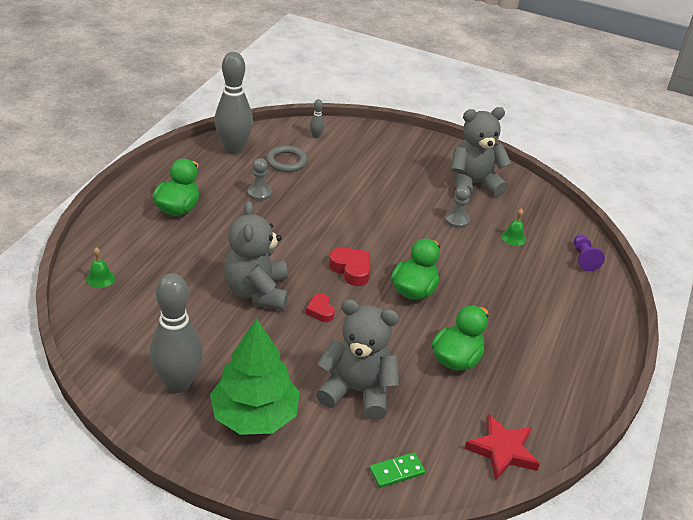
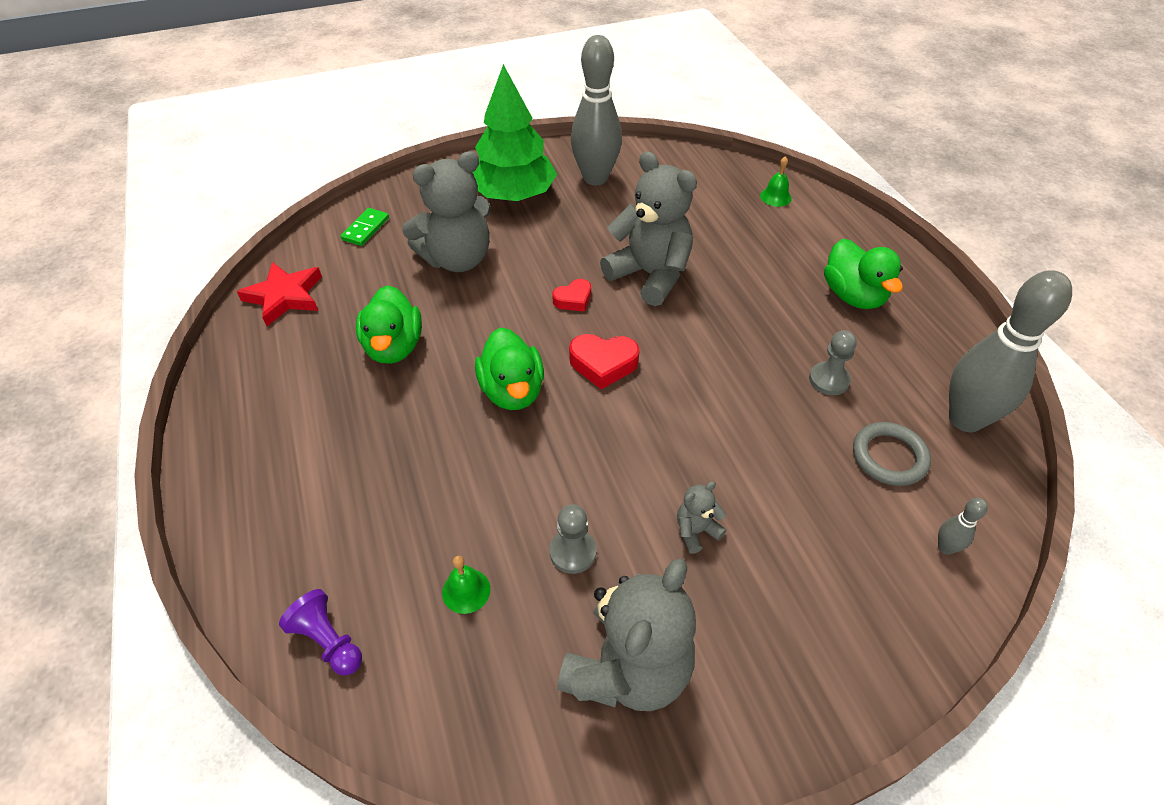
camera: 140 degrees right, 10 degrees up
(320, 311) = (573, 299): red heart -> red heart turned 120 degrees clockwise
(399, 194) = (696, 531): none -> grey teddy bear

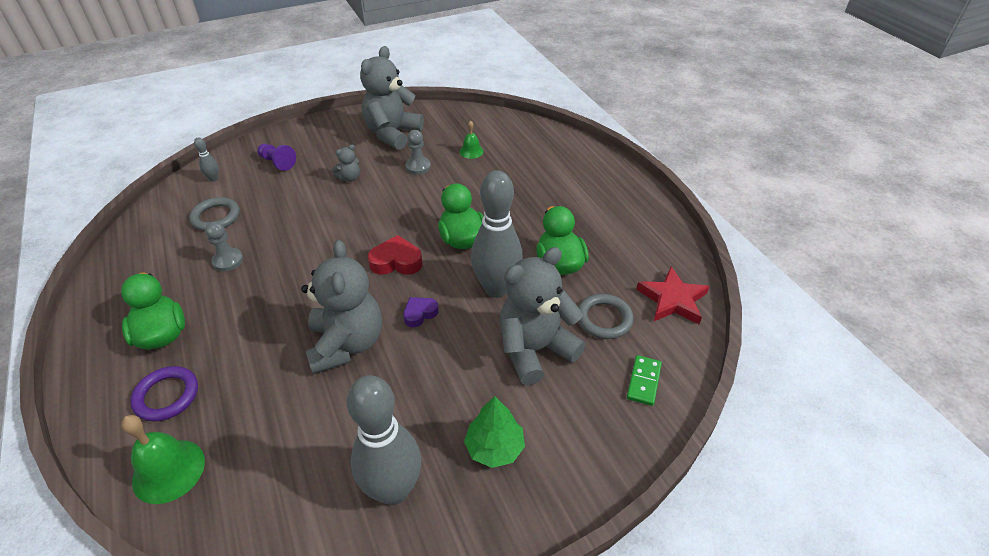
camera: 175 degrees right, 5 degrees down
(328, 641) = (531, 134): purple pawn -> purple pawn (277, 163)
(373, 282) = (604, 319): none -> grey ring
(514, 195) = (494, 447): green tree -> green tree, size x0.57
(573, 299) = (420, 314): red heart -> purple heart
(650, 275) = (347, 344): grey teddy bear -> grey teddy bear turned 135 degrees counterclockwise
(775, 197) = (168, 470): green bell -> green bell, size x1.76
(810, 243) = (167, 396): none -> purple ring
(965, 419) = (146, 241): grey bowling pin -> grey bowling pin (496, 288)

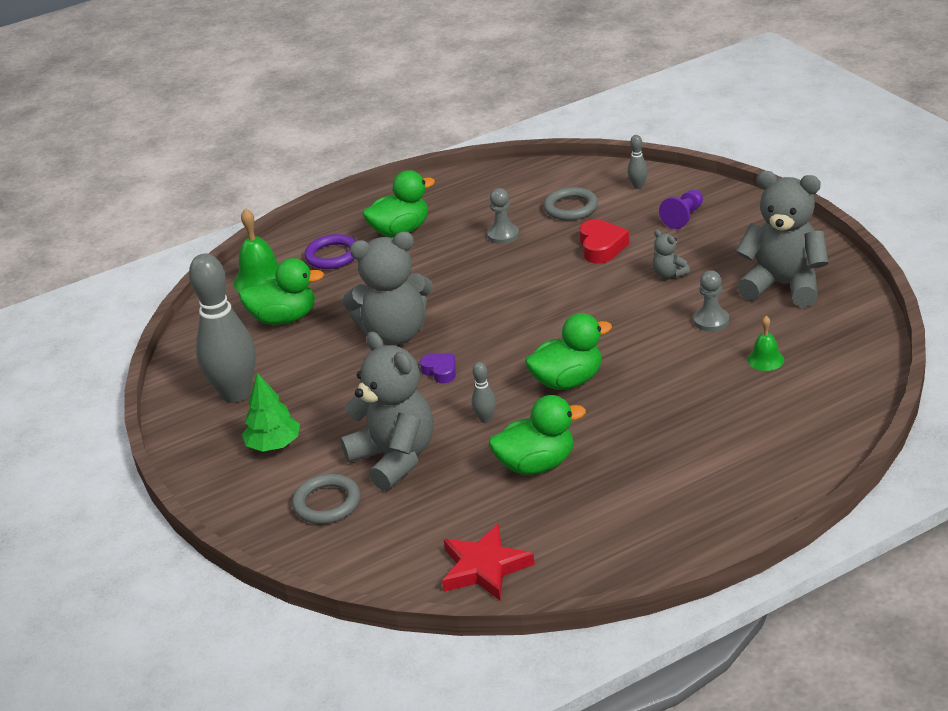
camera: 90 degrees right, 10 degrees down
(267, 442) = (284, 318): none -> green duck
(396, 261) = (520, 340): red heart -> red heart (601, 247)
(496, 288) = (486, 419): grey bowling pin -> grey bowling pin, size x0.41
(604, 319) = (445, 508): grey ring -> grey ring (327, 503)
(644, 381) = (353, 543): green domino -> none

